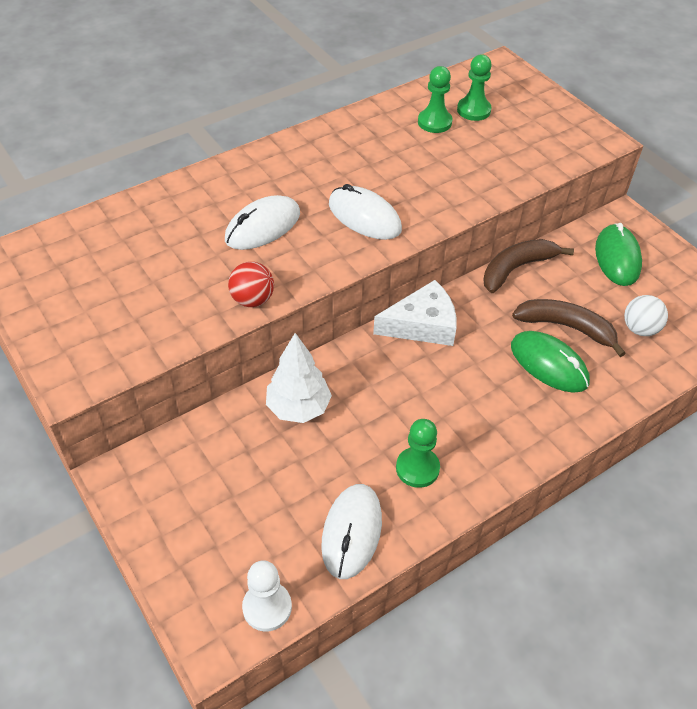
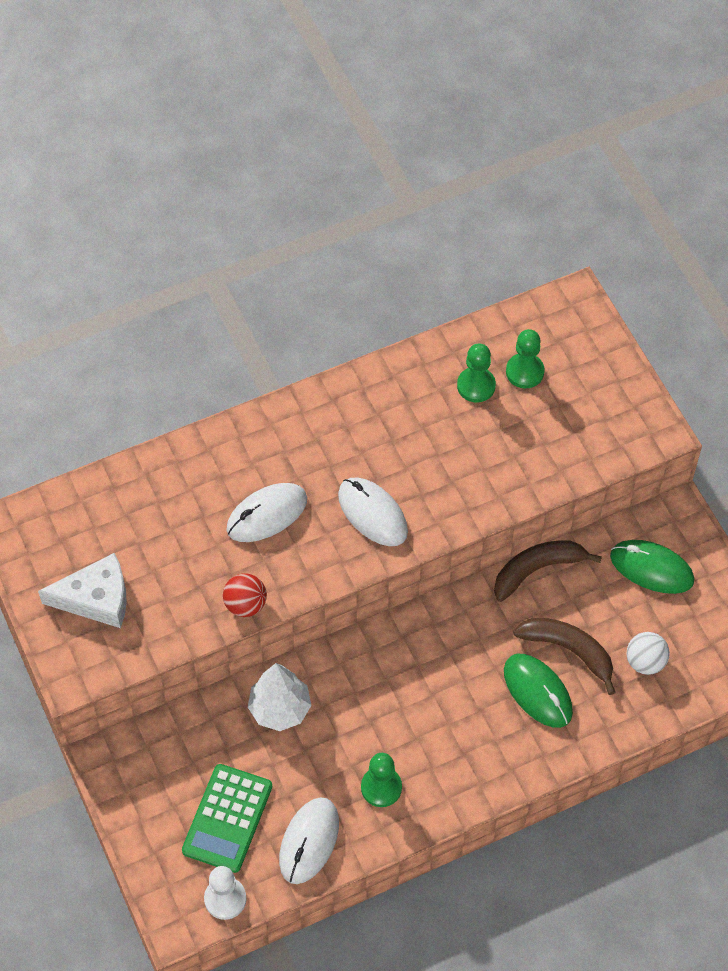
camera: 10 degrees right, 10 degrees up
(258, 520) = (227, 818): none -> green calculator
(422, 325) = (420, 629): white cheese -> white cheese (96, 598)
(617, 258) = (651, 568): green mouse -> green mouse turned 75 degrees counterclockwise

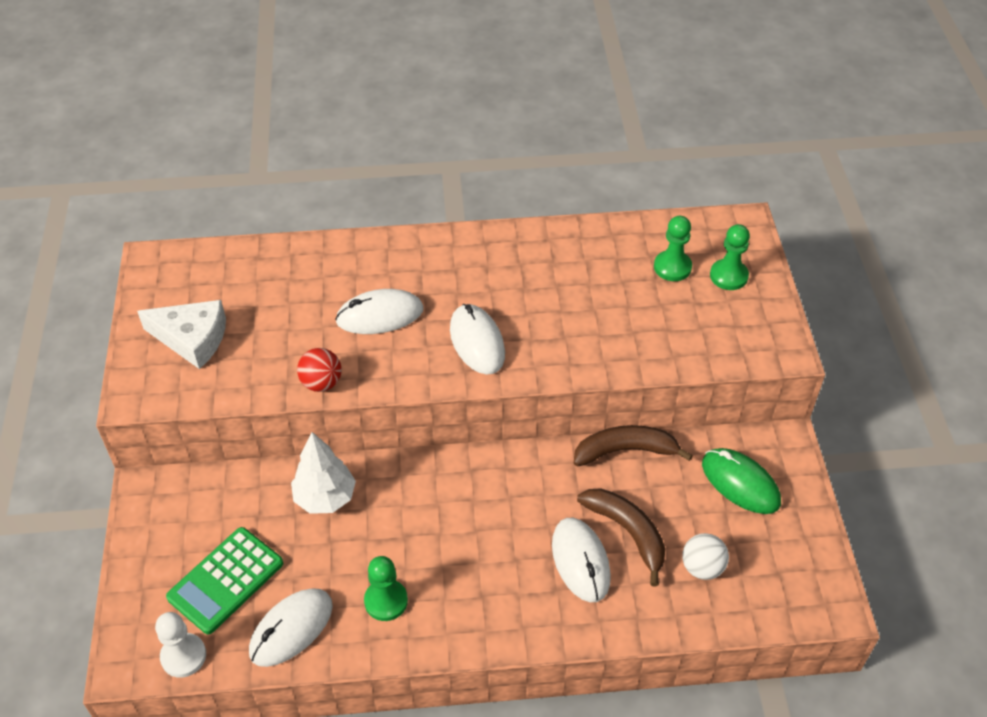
camera: 20 degrees right, 10 degrees down
(476, 386) = (621, 266): green pawn -> green pawn (728, 276)
(537, 692) = (580, 561): green mouse -> white mouse

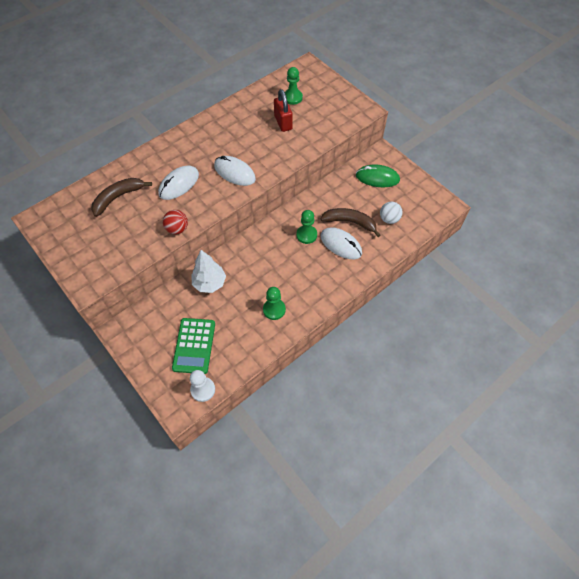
camera: 35 degrees left, 10 degrees up
(192, 339) = (93, 244): white cheese -> none
(291, 629) = (242, 347): white mouse -> none
(621, 301) = (283, 122): none -> red padlock
(625, 451) = (322, 190): brown banana -> brown banana (118, 197)
(728, 276) = (319, 90): green pawn -> green pawn (306, 235)

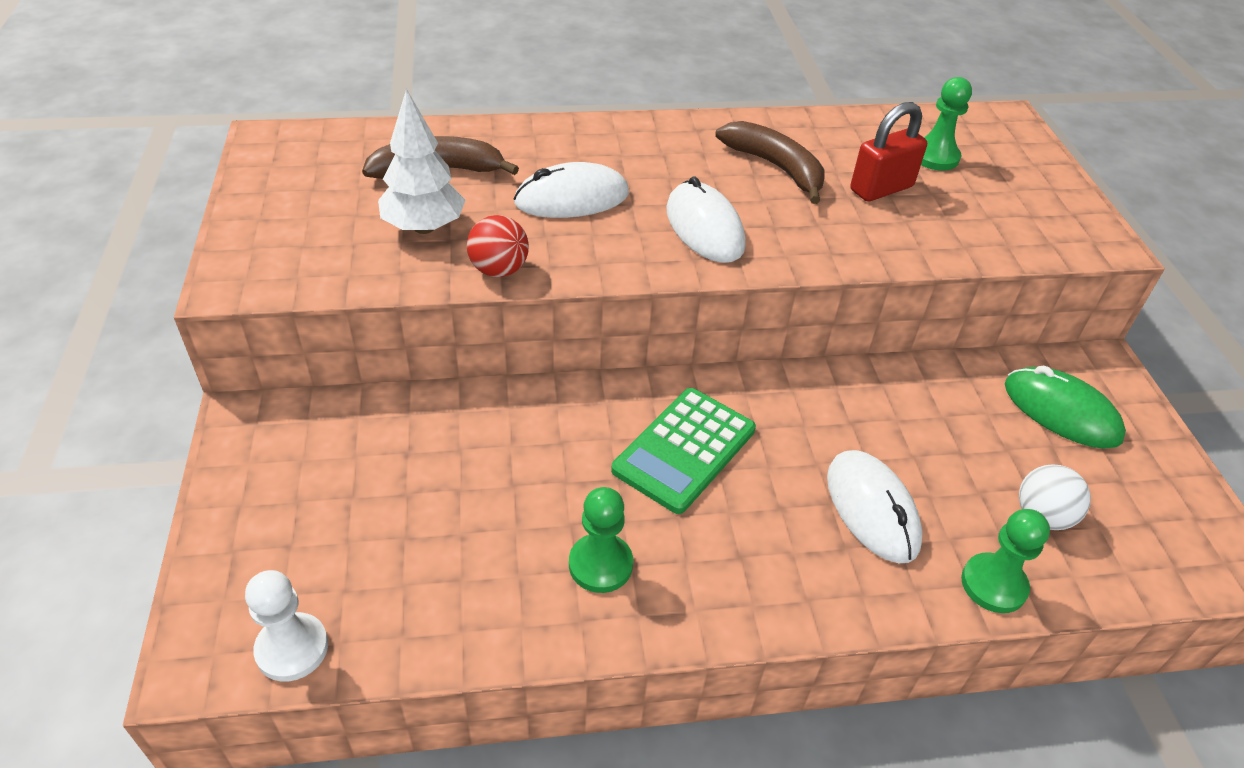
camera: 30 degrees right, 15 degrees down
(194, 346) = (360, 538): green calculator -> green calculator (684, 450)
(209, 283) = (502, 429): white tree -> white tree (424, 227)
(283, 122) = (881, 188): red padlock -> red padlock turned 45 degrees clockwise
(306, 235) = (798, 445): green pawn -> green pawn (993, 584)
(350, 222) = (928, 472): brown banana -> brown banana (775, 167)

